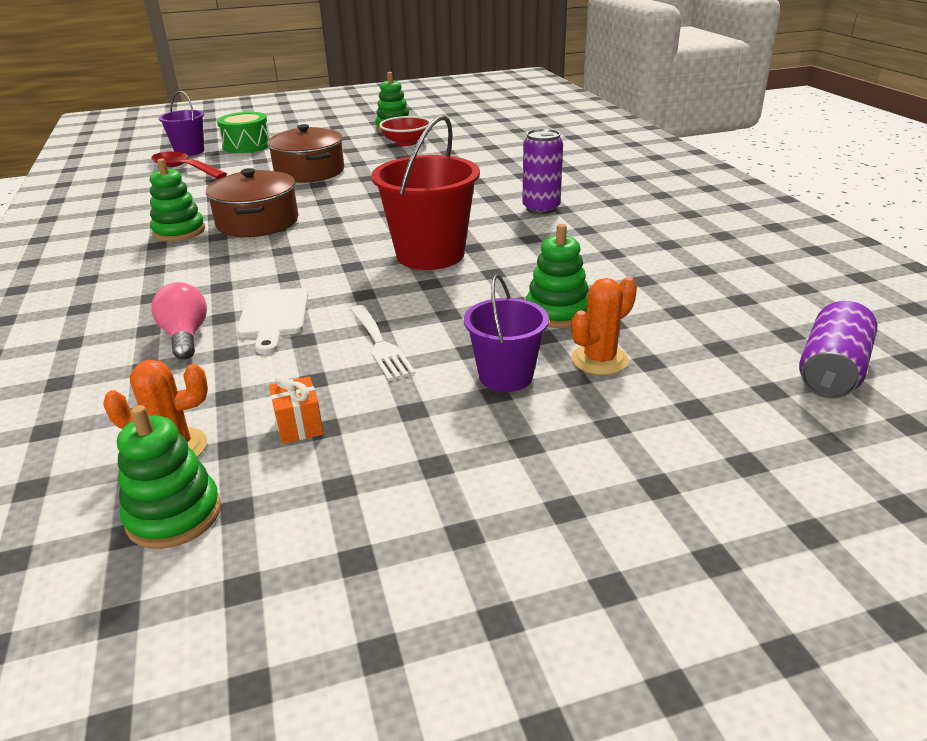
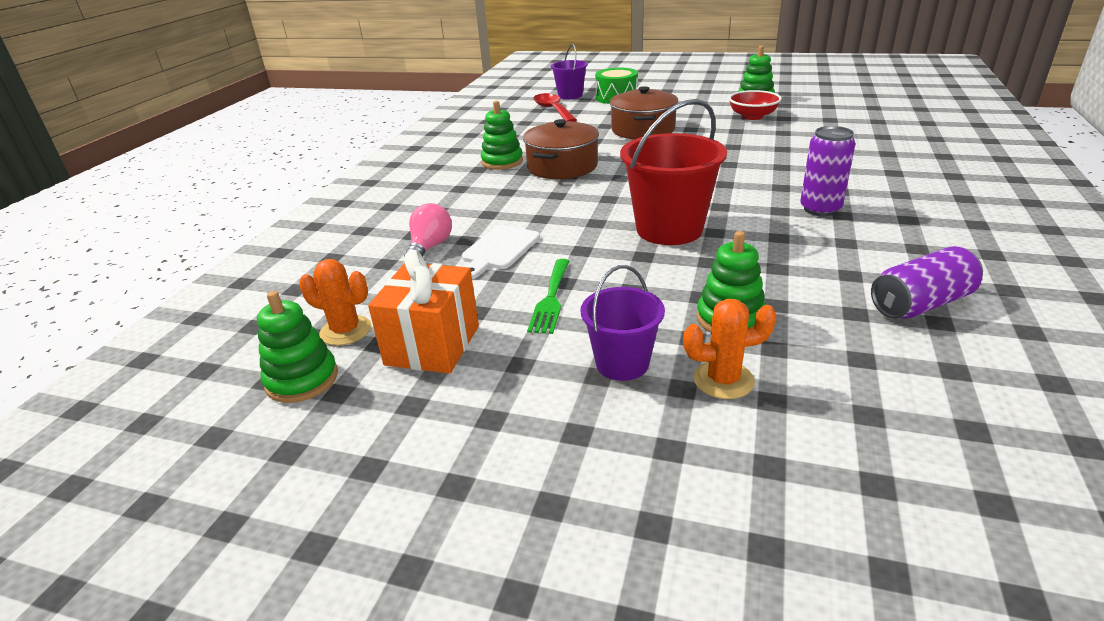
camera: 35 degrees right, 0 degrees up
(299, 426) = (432, 345): orange gift -> orange gift, size x2.04
(380, 345) = (551, 299): white fork -> green fork
(831, 371) = (984, 495): purple can -> purple can (921, 304)

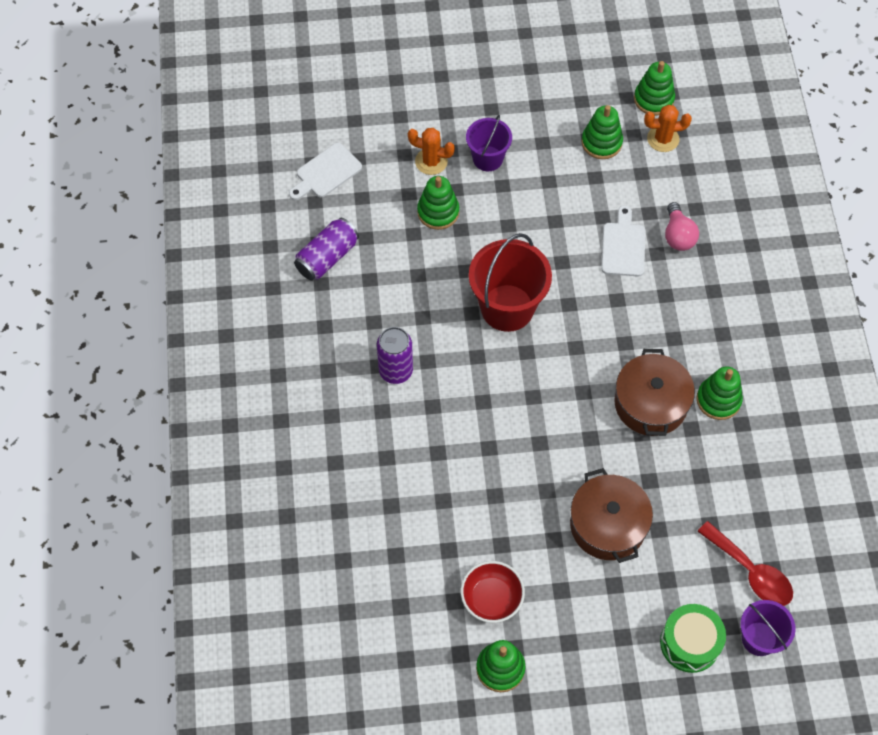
camera: 155 degrees right, 30 degrees up
(432, 345) = (601, 142): orange gift -> green stacking toy
(551, 299) = (555, 201): green fork -> none
(723, 380) = (431, 161): orange cactus -> orange cactus turned 45 degrees clockwise
(937, 407) = (326, 172): none -> white cutting board

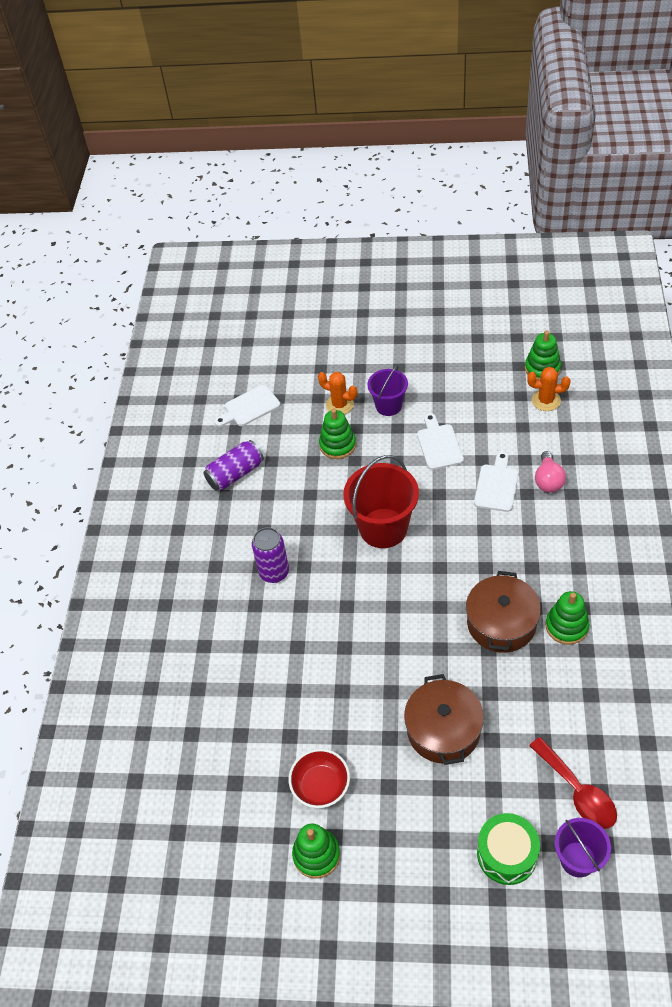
camera: 15 degrees right, 10 degrees down
(552, 202) = (439, 444): none -> white cutting board
(601, 142) = (490, 400): green stacking toy -> none

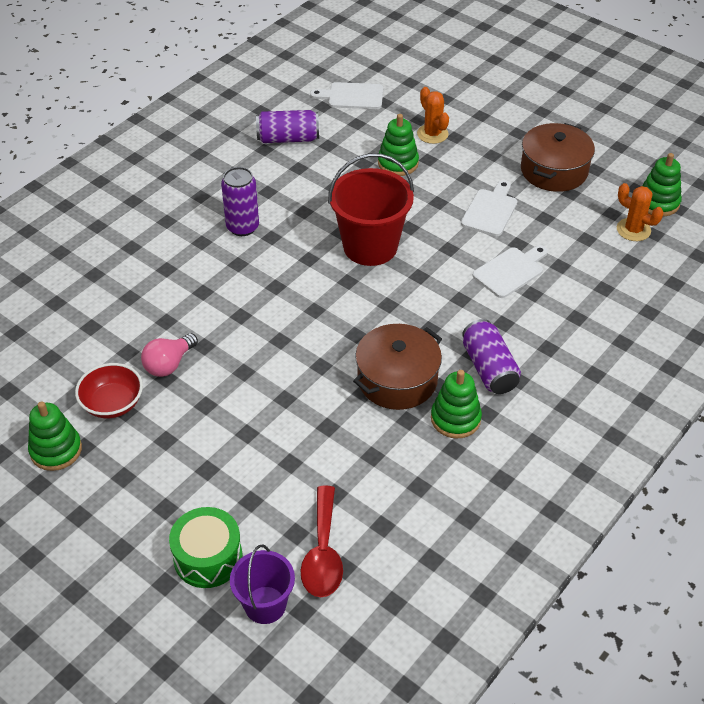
camera: 30 degrees right, 5 degrees down
(388, 406) = (476, 157): purple bucket -> none
(443, 730) = (256, 428): brown pot -> brown pot (554, 170)
(548, 480) = (565, 294): pink light bulb -> pink light bulb (169, 364)
(552, 572) = (489, 368): none -> purple can

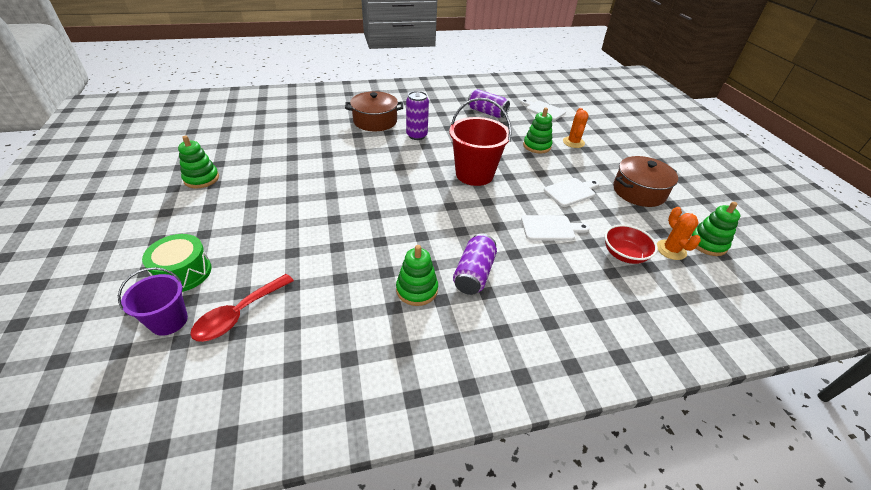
camera: 35 degrees right, 5 degrees down
(112, 403) = (253, 174): red bowl -> red bowl (624, 254)
(169, 364) = (302, 172): pink light bulb -> none
(397, 379) = (408, 246): brown pot -> brown pot (375, 121)

